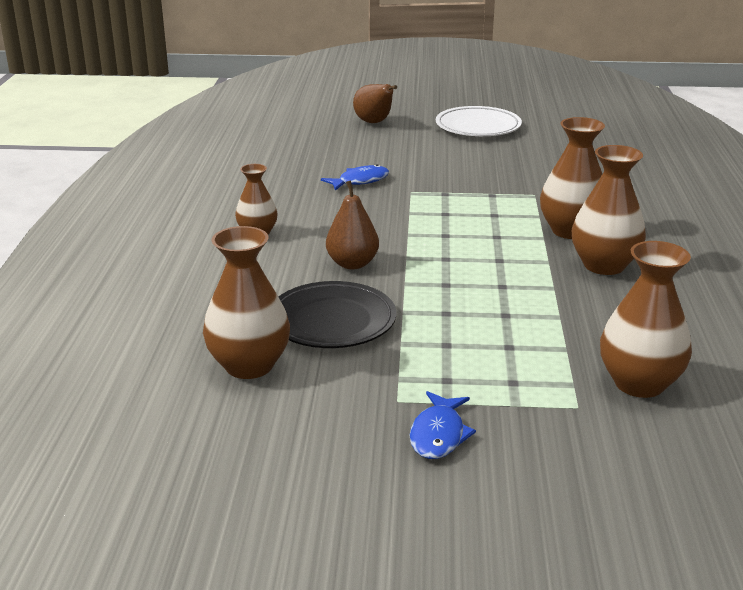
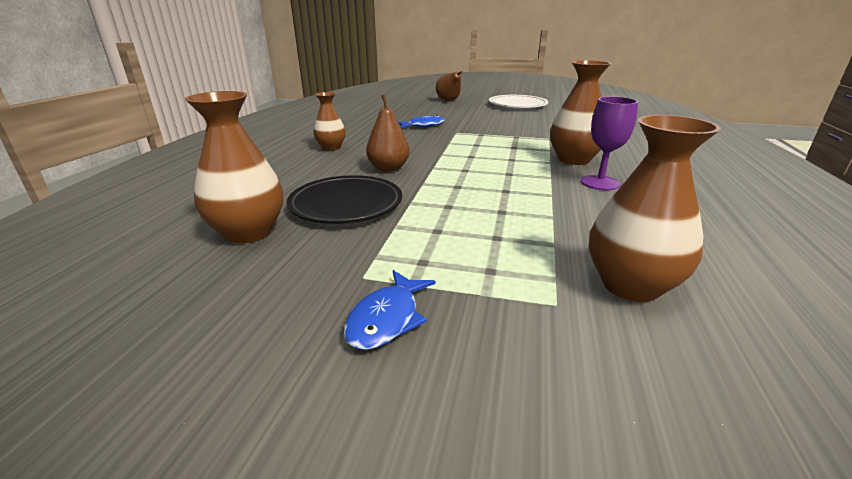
camera: 10 degrees right, 0 degrees up
(604, 265) = (600, 183): brown vase -> purple goblet

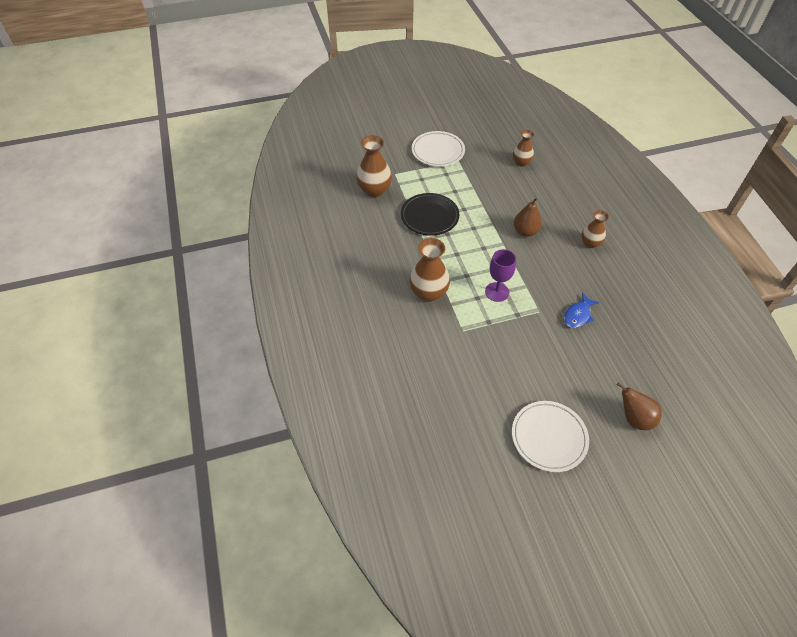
camera: 150 degrees right, 25 degrees up
(248, 232) = (521, 162): brown vase -> brown vase, size x0.62
(346, 205) = (507, 192): black plate -> black plate (429, 217)
(386, 319) = (438, 151): blue fish -> white plate
(600, 183) = (403, 264): purple goblet -> purple goblet (497, 292)

